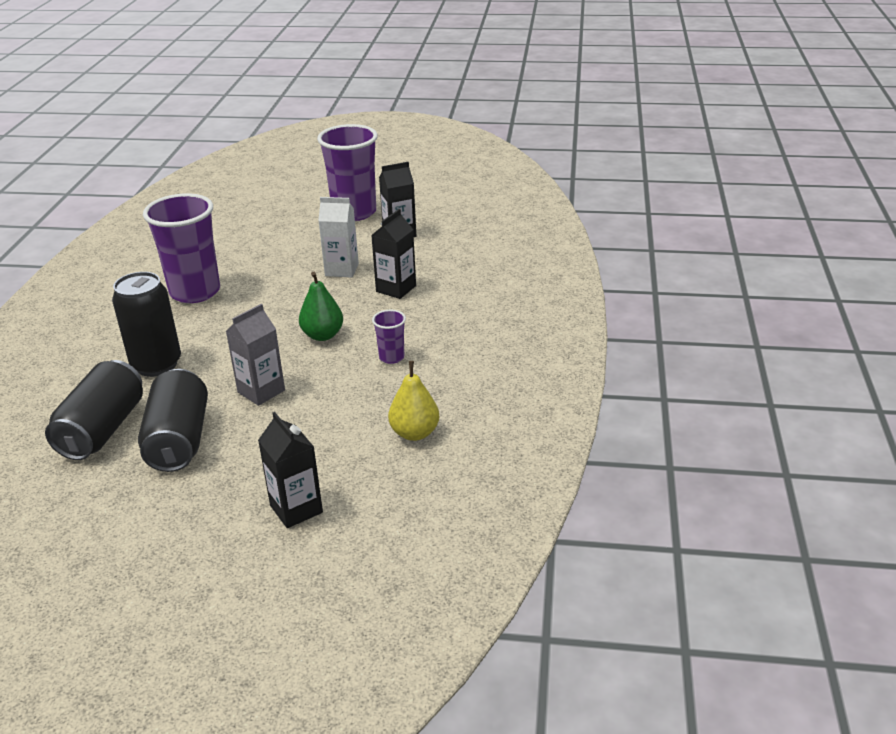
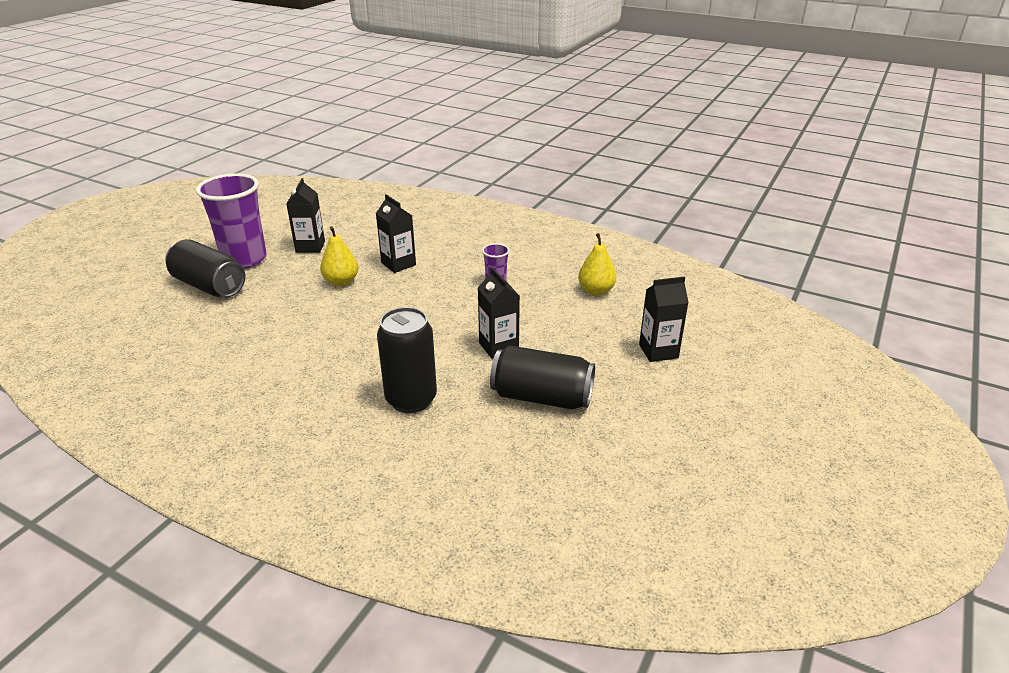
camera: 70 degrees left, 0 degrees up
(103, 429) = (498, 441): black can -> black can (209, 286)
(195, 292) = (295, 363): purple cup -> none
(261, 391) = (498, 347): grey carton -> black carton
(322, 335) = (438, 306): green pear -> none
(342, 270) = (341, 281): white carton -> yellow pear

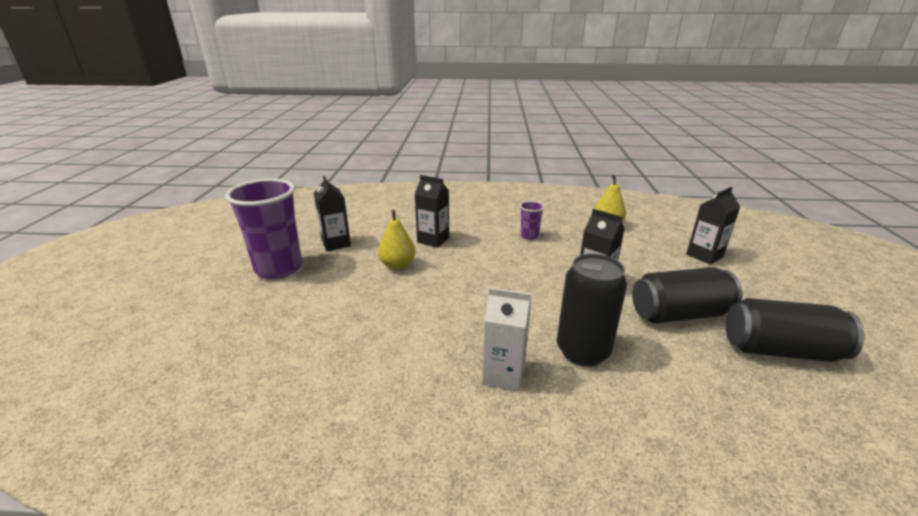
camera: 25 degrees left, 5 degrees down
(209, 286) = (262, 302): black can -> black can (780, 350)
(327, 396) = (503, 375): none -> white carton

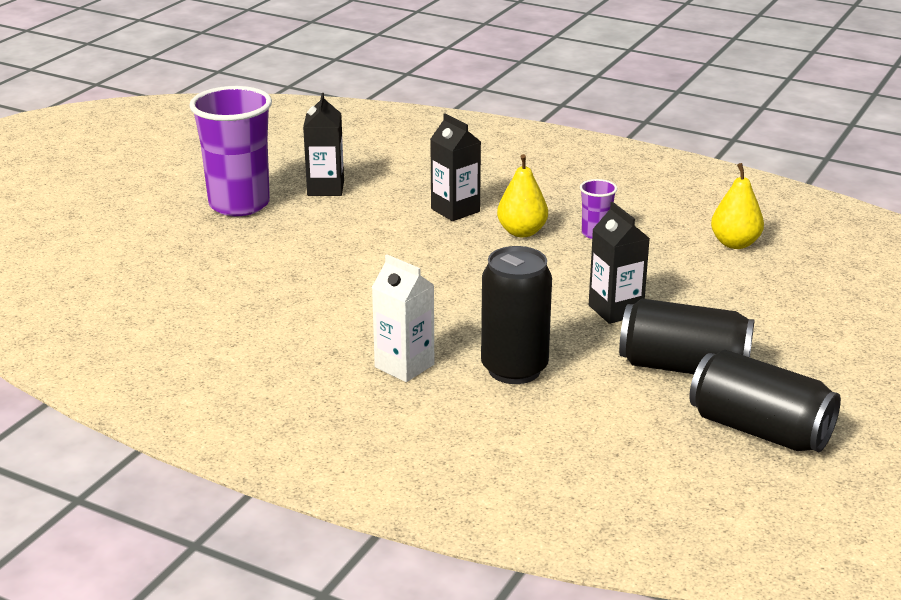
camera: 25 degrees right, 0 degrees up
(397, 265) = (382, 232): yellow pear -> yellow pear (522, 232)
(704, 255) = (829, 315): black carton -> none

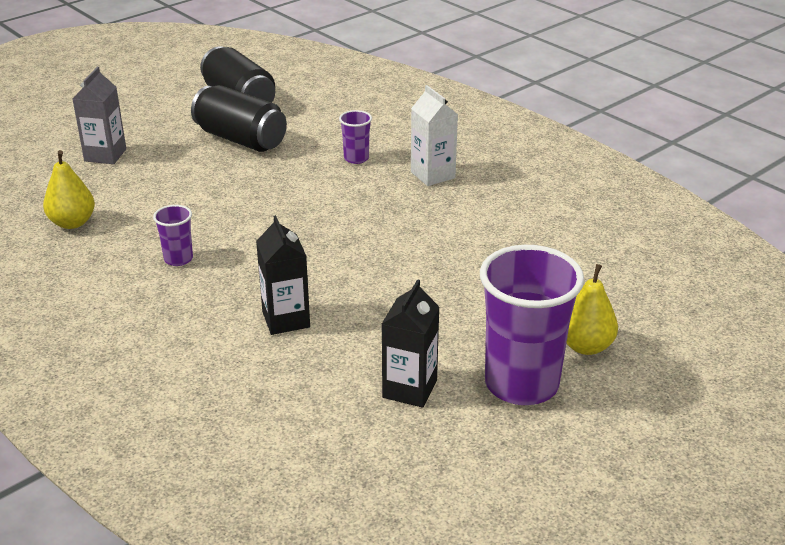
camera: 160 degrees left, 5 degrees up
(514, 369) = (356, 158): black can -> purple cup
(522, 232) = (244, 276): yellow pear -> yellow pear (585, 346)
(615, 310) = (241, 185): black carton -> none
(811, 314) = (105, 155): none -> grey carton

